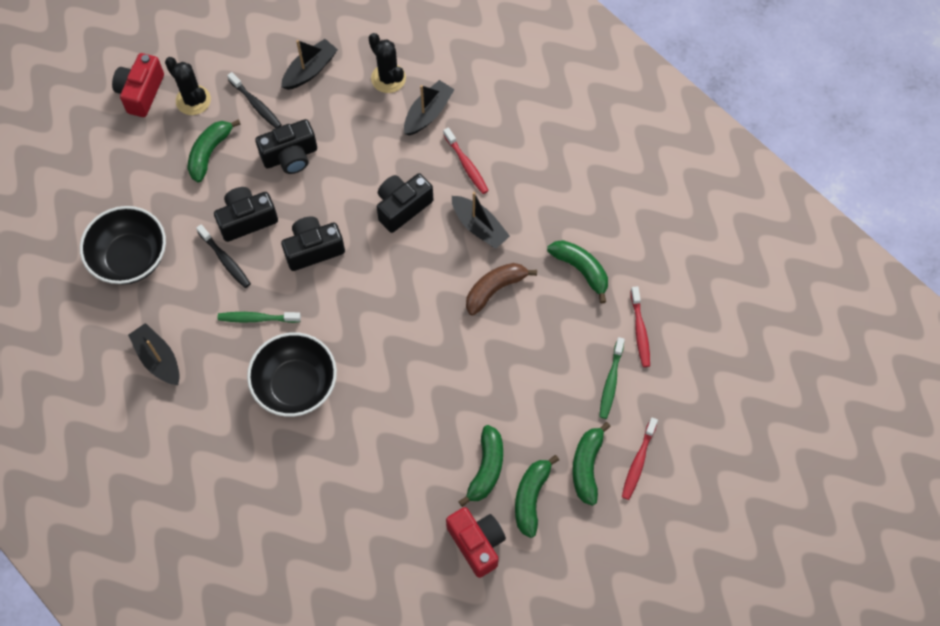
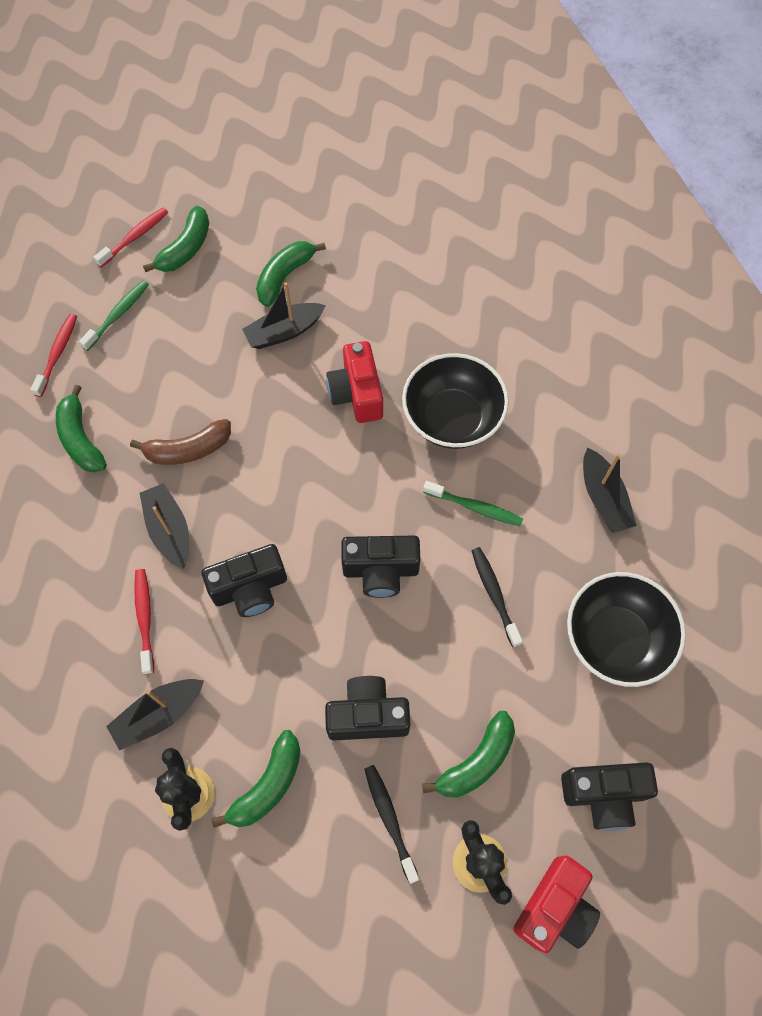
camera: 160 degrees left, 0 degrees up
(247, 220) = (452, 640): black camera -> black camera (604, 795)
(310, 70) = (293, 852): black boat -> black boat (284, 332)
(477, 543) = (323, 219): red camera -> red camera (357, 393)
(531, 497) = (253, 240): green banana -> green banana (267, 785)

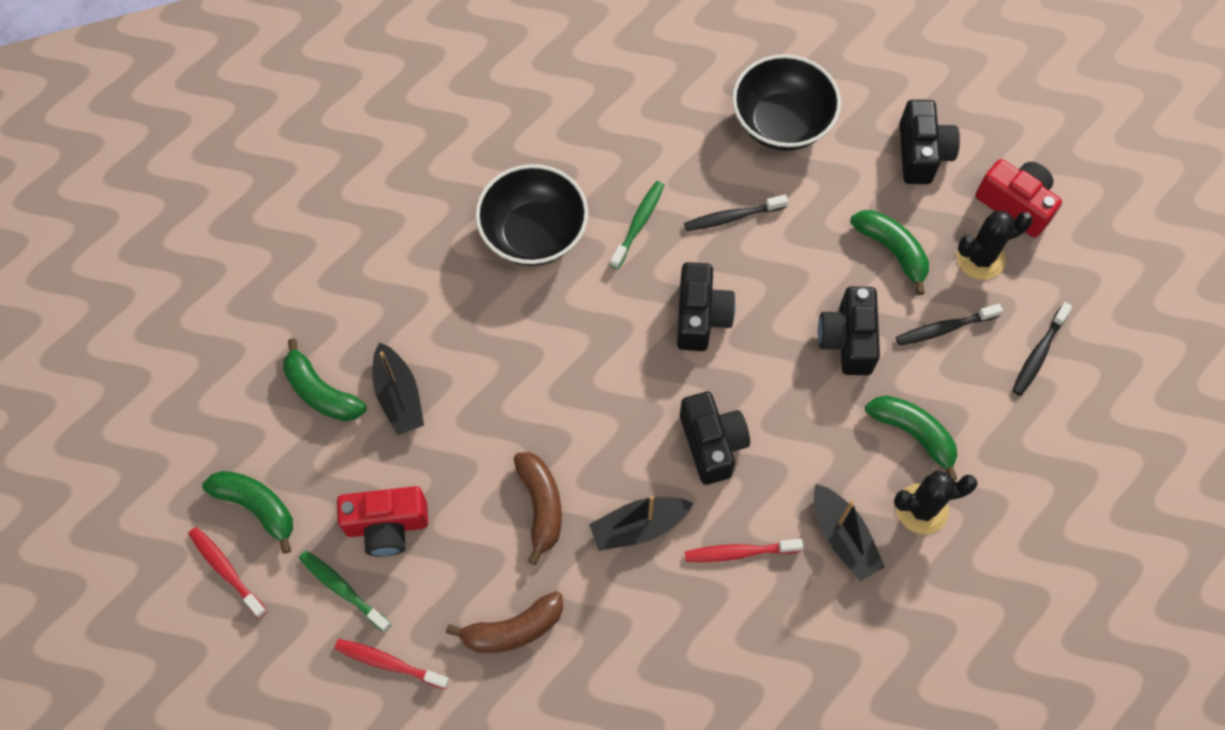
camera: 85 degrees left, 0 degrees up
(81, 439) = (513, 629): green banana -> brown banana
(357, 393) = (491, 324): red camera -> red camera (387, 526)
(368, 929) = (1038, 354): none -> black toothbrush
(603, 498) = (639, 110): black boat -> none

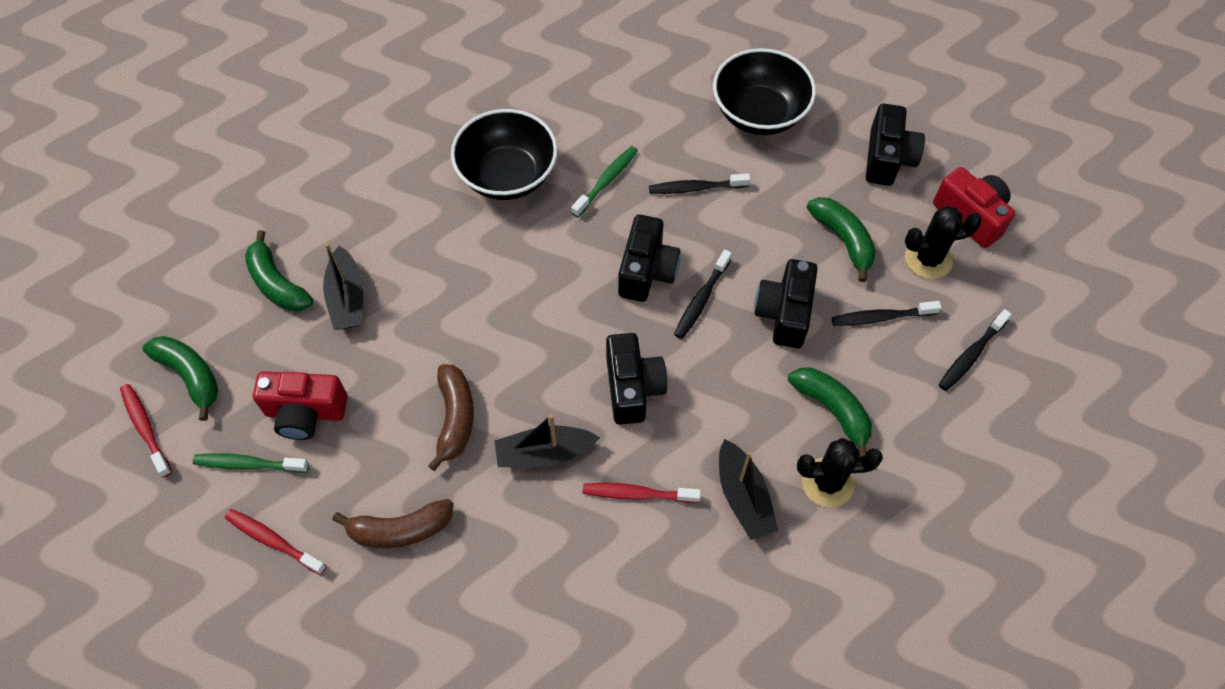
camera: 10 degrees right, 5 degrees down
(343, 589) = (248, 464): green toothbrush -> green toothbrush turned 45 degrees counterclockwise
(761, 339) = (701, 300): none -> black toothbrush

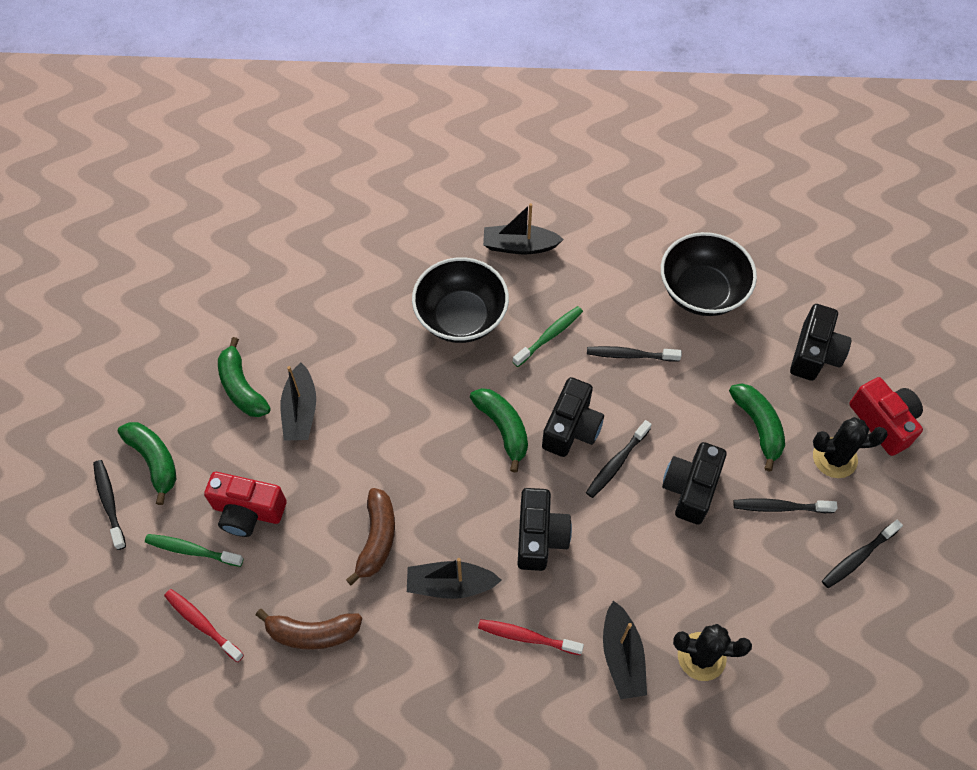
camera: 10 degrees right, 0 degrees up
(145, 428) = (109, 502): red toothbrush -> black toothbrush
(558, 94) = (519, 246): none -> black boat
(832, 410) = (718, 589): green banana -> green banana (503, 428)

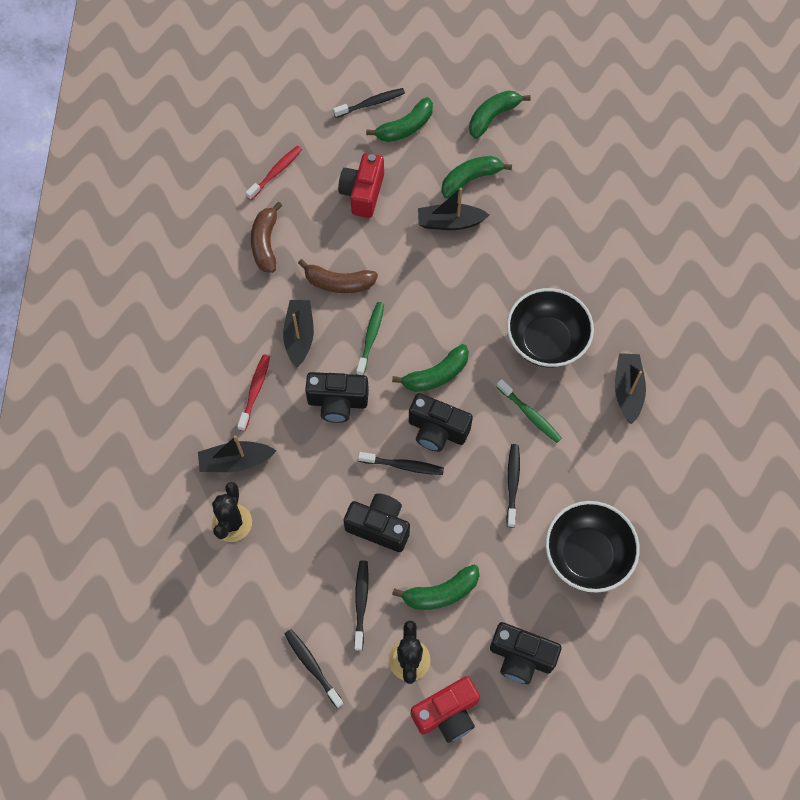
camera: 90 degrees right, 5 degrees up
(154, 361) = (493, 117): none -> green banana
(192, 550) = (332, 160): green toothbrush -> green toothbrush (371, 337)
(616, 463) = (403, 466): black toothbrush -> black toothbrush turned 150 degrees clockwise

